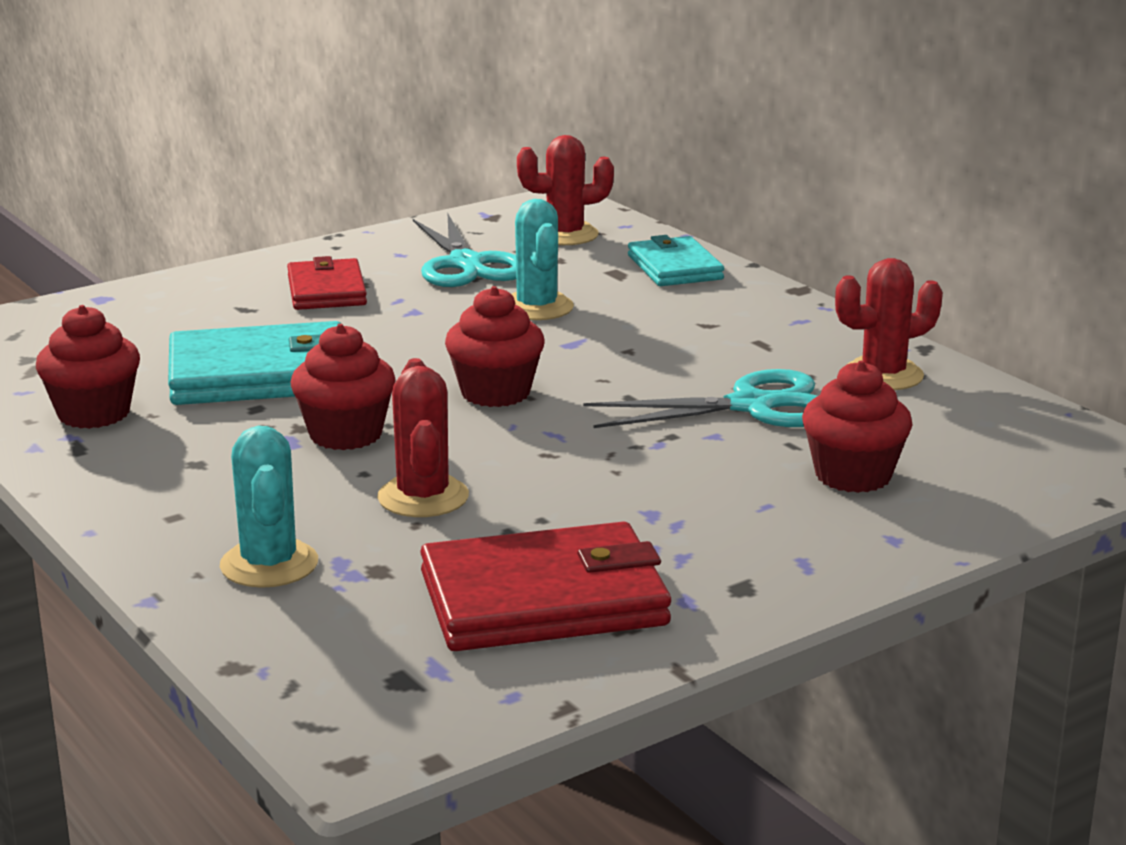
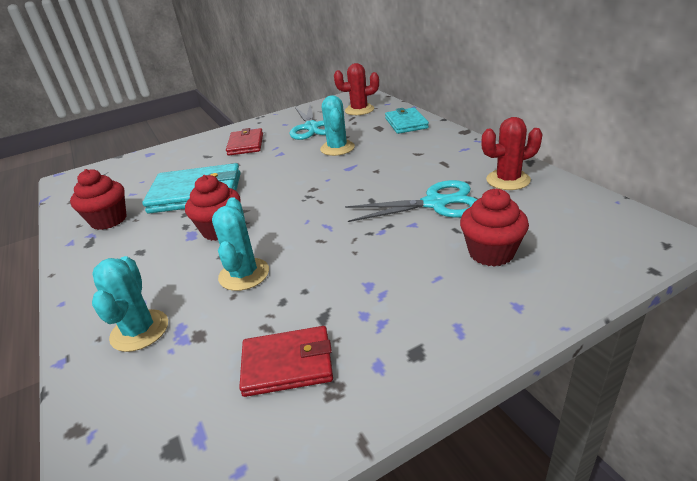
camera: 10 degrees right, 10 degrees up
(423, 497) = (244, 274): red cactus -> turquoise cactus
(495, 393) = (304, 200): red cupcake -> none
(544, 599) = (287, 364): red wallet -> red wallet, size x0.62

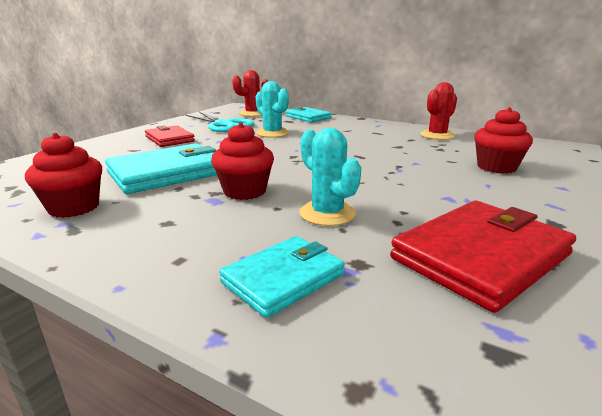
camera: 35 degrees left, 10 degrees down
(140, 330) = (283, 278): turquoise cactus -> turquoise wallet
(287, 364) = (481, 256): red wallet -> red wallet, size x1.61
(435, 203) = (411, 151): turquoise scissors -> none

